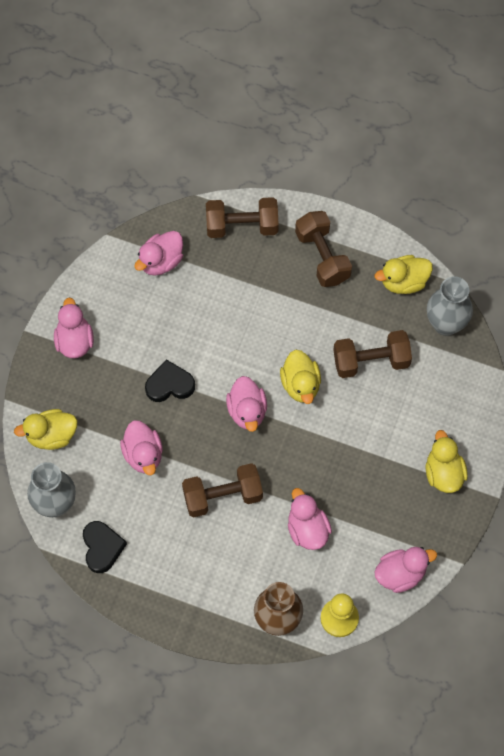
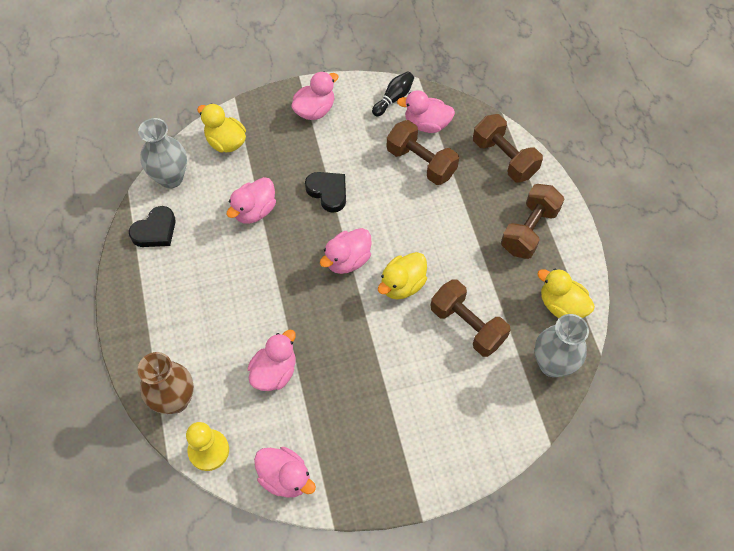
camera: 55 degrees right, 5 degrees down
(113, 269) = (393, 98): none -> black bowling pin
(222, 496) = (259, 288): brown dumbbell -> brown dumbbell (421, 163)
(443, 473) = (409, 453): yellow duck -> none

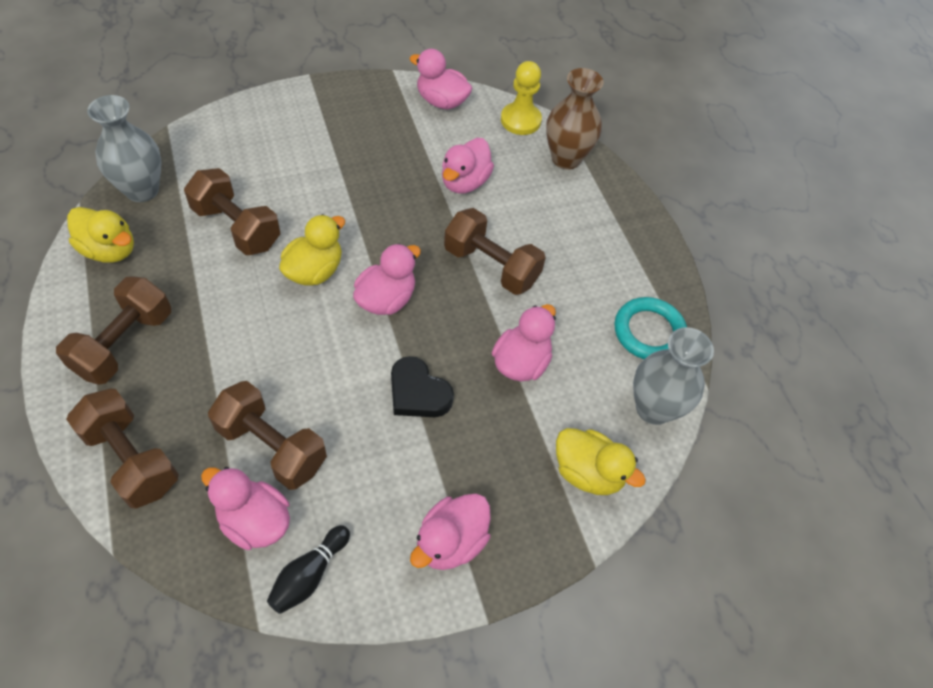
camera: 170 degrees right, 5 degrees down
(155, 231) = (649, 332): black heart -> turquoise ring
(263, 287) = (491, 266): none -> brown dumbbell
(426, 124) = (254, 521): pink duck -> pink duck turned 150 degrees counterclockwise

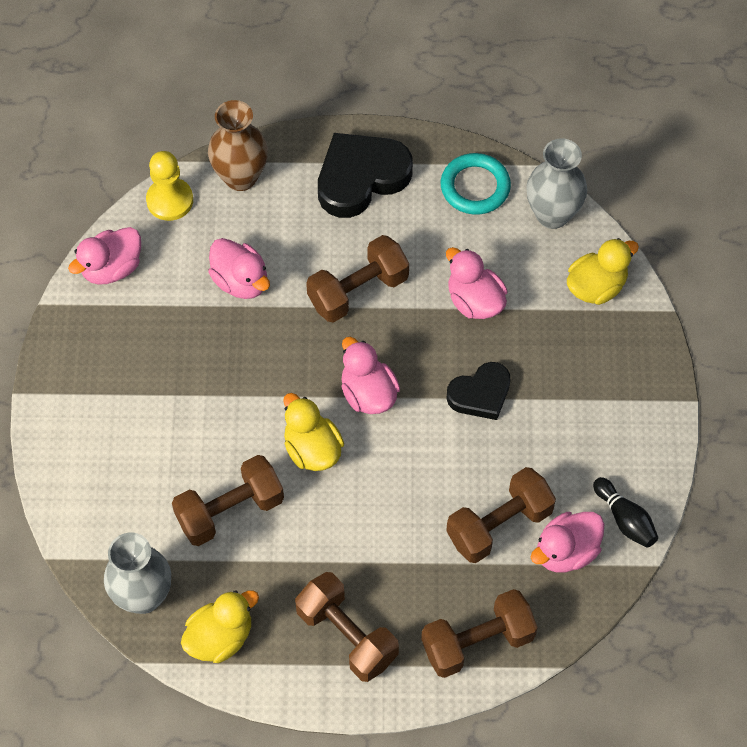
camera: 65 degrees left, 5 degrees up
(451, 542) = (627, 408): pink duck -> none
(610, 240) = (361, 178): none -> black heart

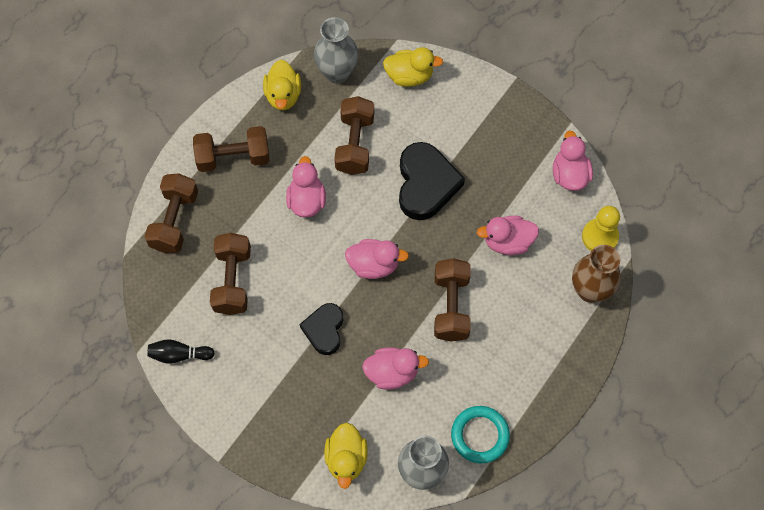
camera: 125 degrees right, 5 degrees up
(312, 449) = (360, 210): yellow duck -> yellow duck (409, 76)
(361, 178) = (538, 365): black heart -> black heart (426, 184)
(566, 552) = (187, 306): pink duck -> pink duck (306, 200)

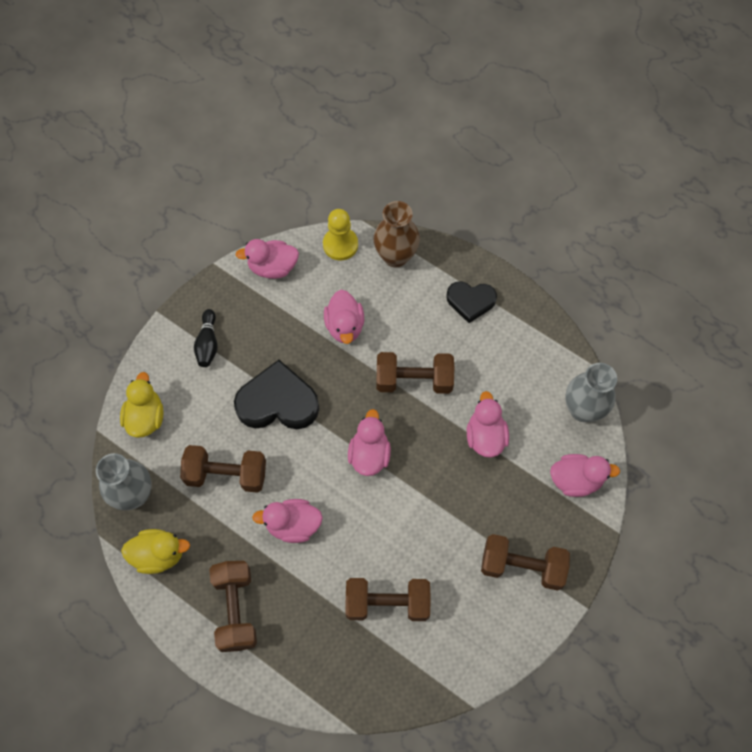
camera: 90 degrees left, 0 degrees up
(175, 221) = (314, 674): brown dumbbell -> brown dumbbell (522, 566)
(179, 355) = (474, 658): black bowling pin -> black bowling pin (208, 343)
(324, 330) = (442, 503): black heart -> black heart (470, 301)
(346, 459) = (576, 480): yellow duck -> pink duck
(480, 435) = (544, 357): turquoise ring -> none

